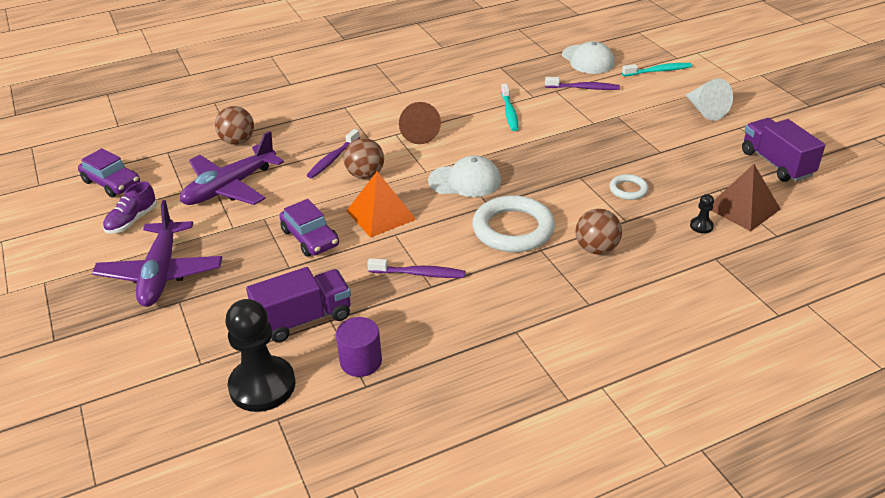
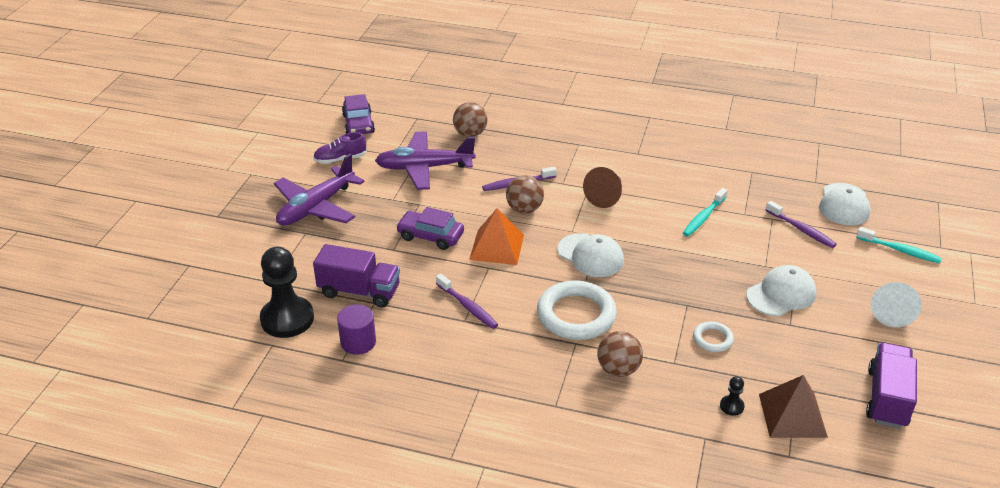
camera: 40 degrees right, 0 degrees up
(310, 238) = (430, 236): purple car -> purple car turned 105 degrees clockwise
(629, 136) = (781, 294): none -> white cap

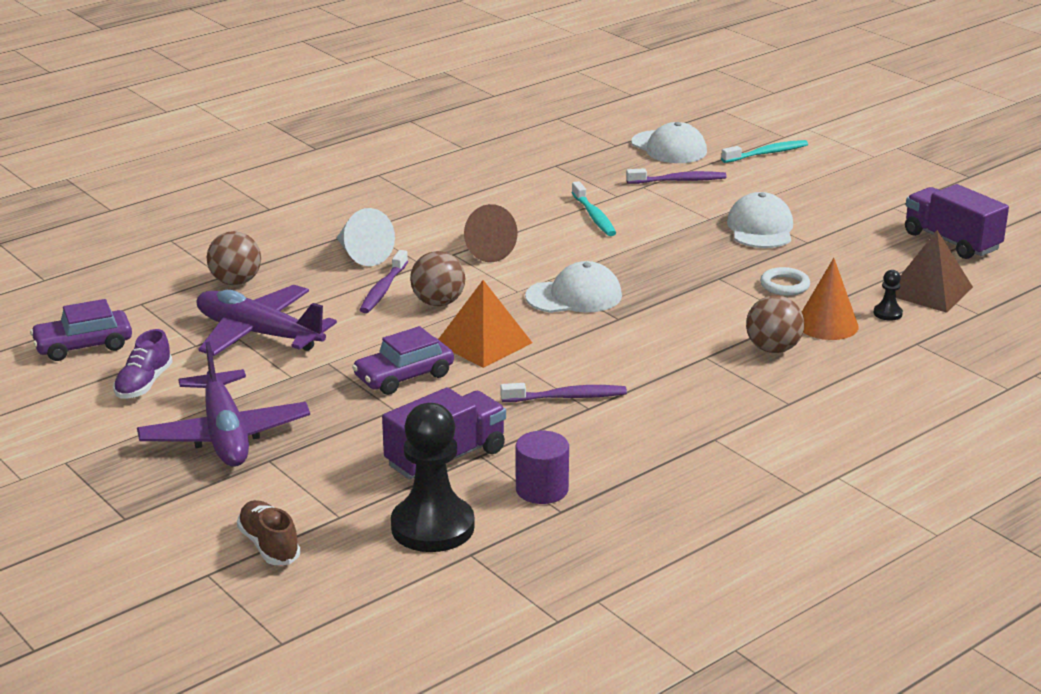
camera: 55 degrees left, 10 degrees down
(227, 272) = (269, 545): none -> brown shoe
(358, 124) = (83, 346): purple car -> purple car turned 135 degrees clockwise
(424, 168) = (259, 334): purple plane -> purple plane turned 90 degrees clockwise
(576, 315) = (661, 340): white ring -> none
(680, 382) = (827, 324): none -> orange cone
(891, 311) = (844, 192): white cone -> white cone (361, 255)

